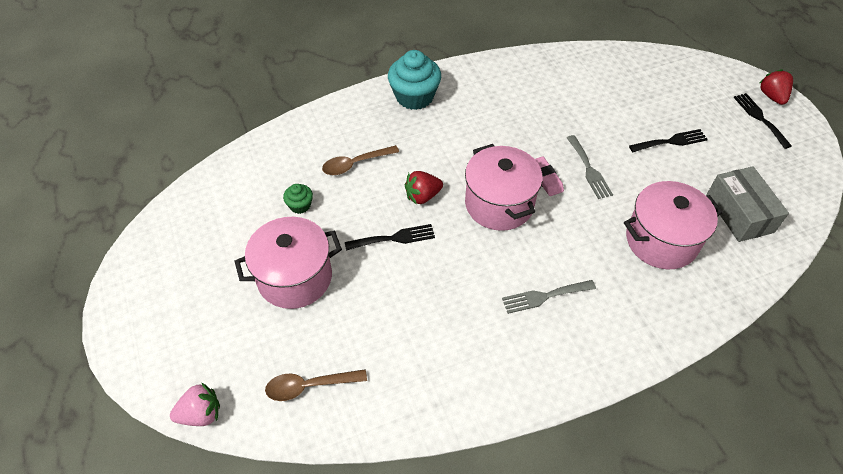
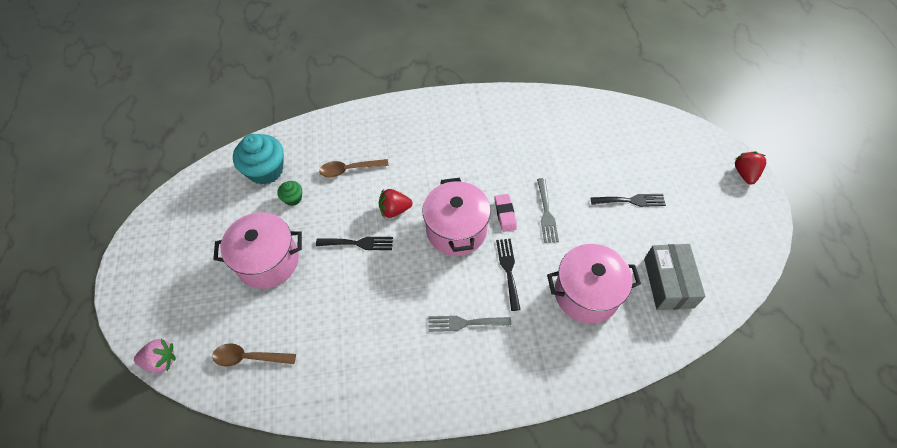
camera: 15 degrees right, 5 degrees up
(414, 97) = (419, 116): turquoise cupcake -> turquoise cupcake (266, 170)
(760, 118) = (724, 193): black fork -> black fork (508, 270)

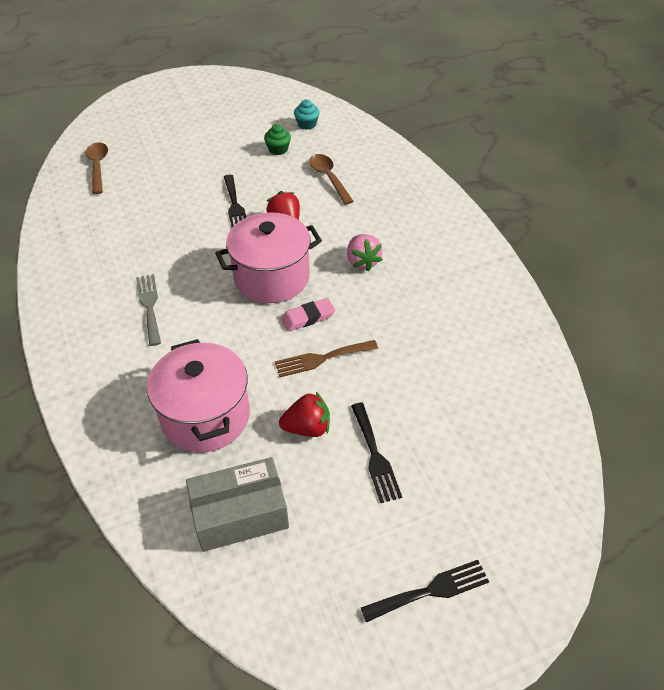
camera: 75 degrees right, 10 degrees down
(161, 361) = (92, 122): pink strawberry -> pink strawberry (362, 262)
(266, 170) = (307, 124): turquoise cupcake -> turquoise cupcake, size x0.49
(268, 261) = (200, 152): pink pot -> none
(508, 270) = (226, 333): black fork -> black fork (431, 590)
(546, 213) = (321, 359): grey fork -> brown fork
(745, 174) = (495, 631): red strawberry -> red strawberry (307, 428)

